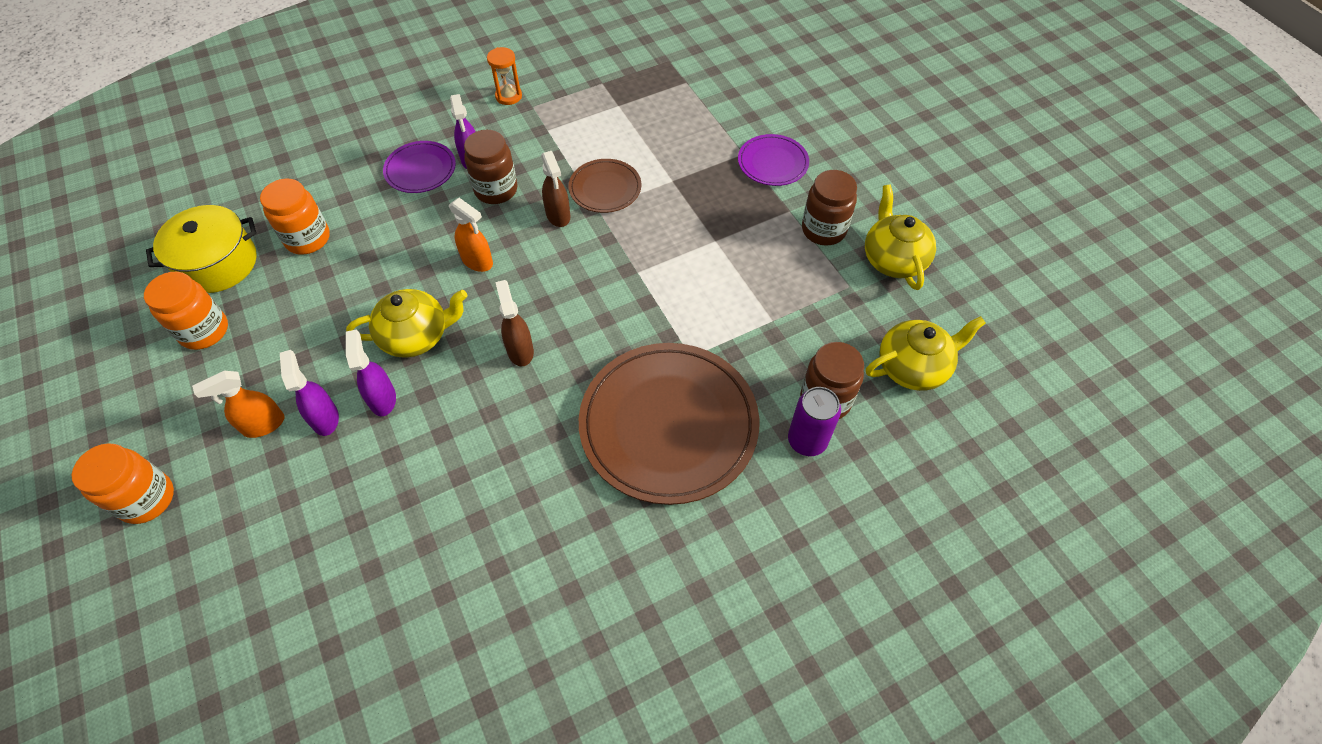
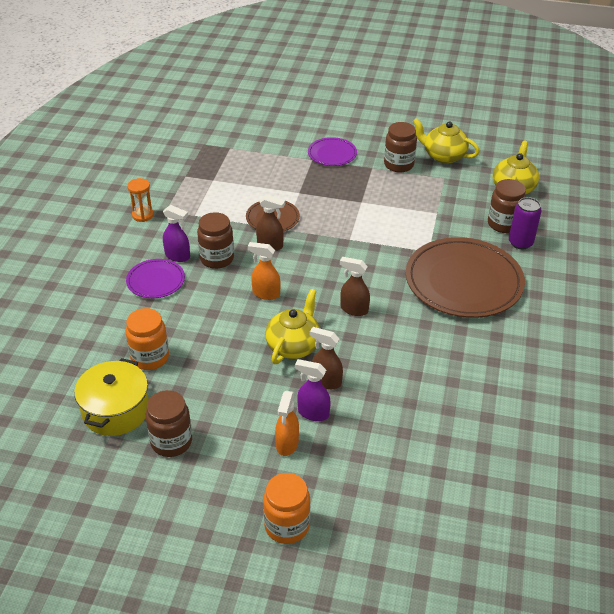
camera: 50 degrees left, 15 degrees down
(204, 331) = (171, 442): orange jar -> brown jar
(383, 399) = (326, 381): purple spray bottle -> brown spray bottle
(477, 261) = (265, 293): orange spray bottle -> orange spray bottle turned 150 degrees counterclockwise

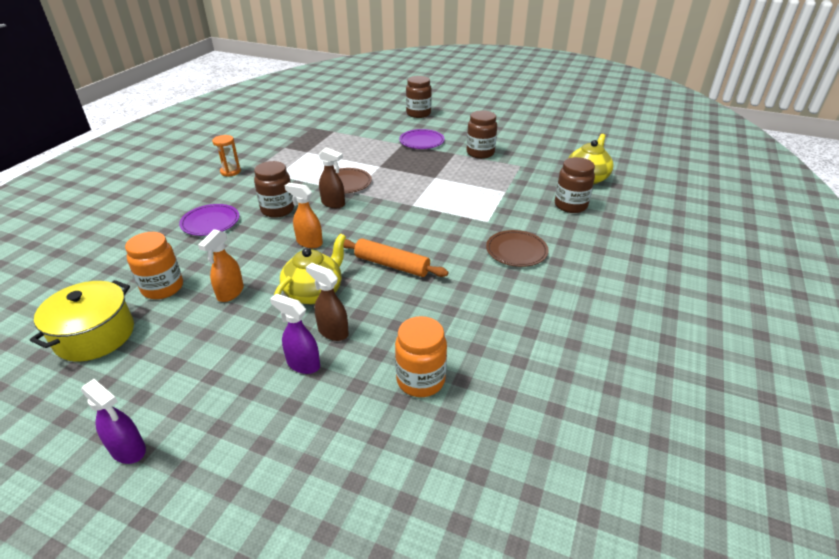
camera: 10 degrees right, 5 degrees down
(171, 442) = (131, 376): brown jar -> brown jar (418, 114)
(178, 256) = (243, 204): purple spray bottle -> purple spray bottle (128, 450)
(287, 444) = (257, 396): orange spray bottle -> orange spray bottle (230, 293)
(287, 526) = (206, 501): orange jar -> orange jar (420, 380)
(354, 309) = (392, 265): brown spray bottle -> orange rolling pin
(443, 156) = (524, 150): yellow teapot -> none
(463, 281) = (516, 251): brown plate -> brown plate, size x0.49
(520, 243) = (585, 222): purple can -> none

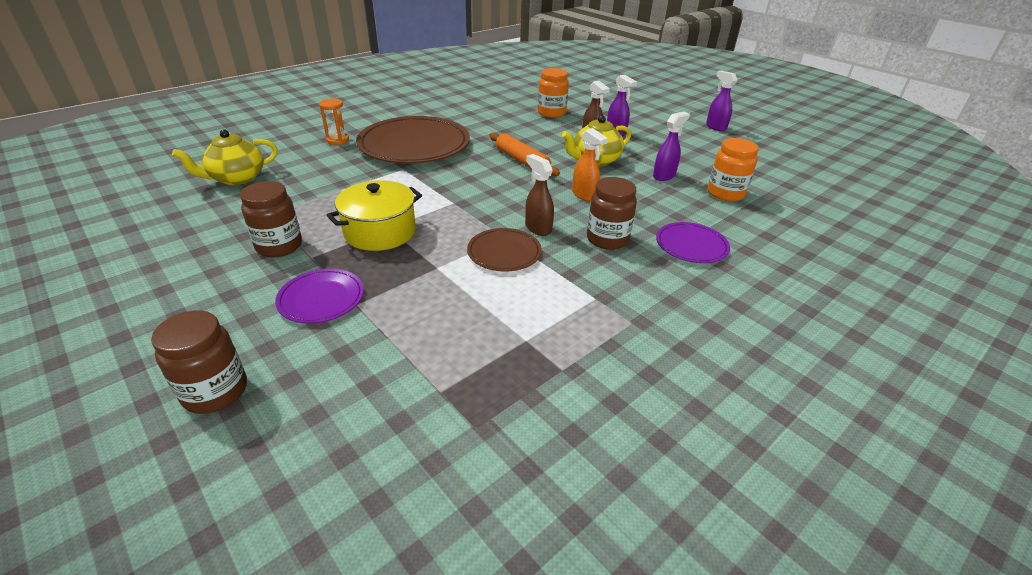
camera: 155 degrees left, 0 degrees up
(95, 335) = (767, 176): yellow pot -> yellow pot (380, 232)
(230, 172) = (670, 330): orange hourglass -> orange hourglass (337, 140)
(230, 293) = (664, 176): orange spray bottle -> purple spray bottle
(516, 251) = (414, 145): brown plate -> brown plate, size x2.03
(570, 205) = (309, 161): brown jar -> none

